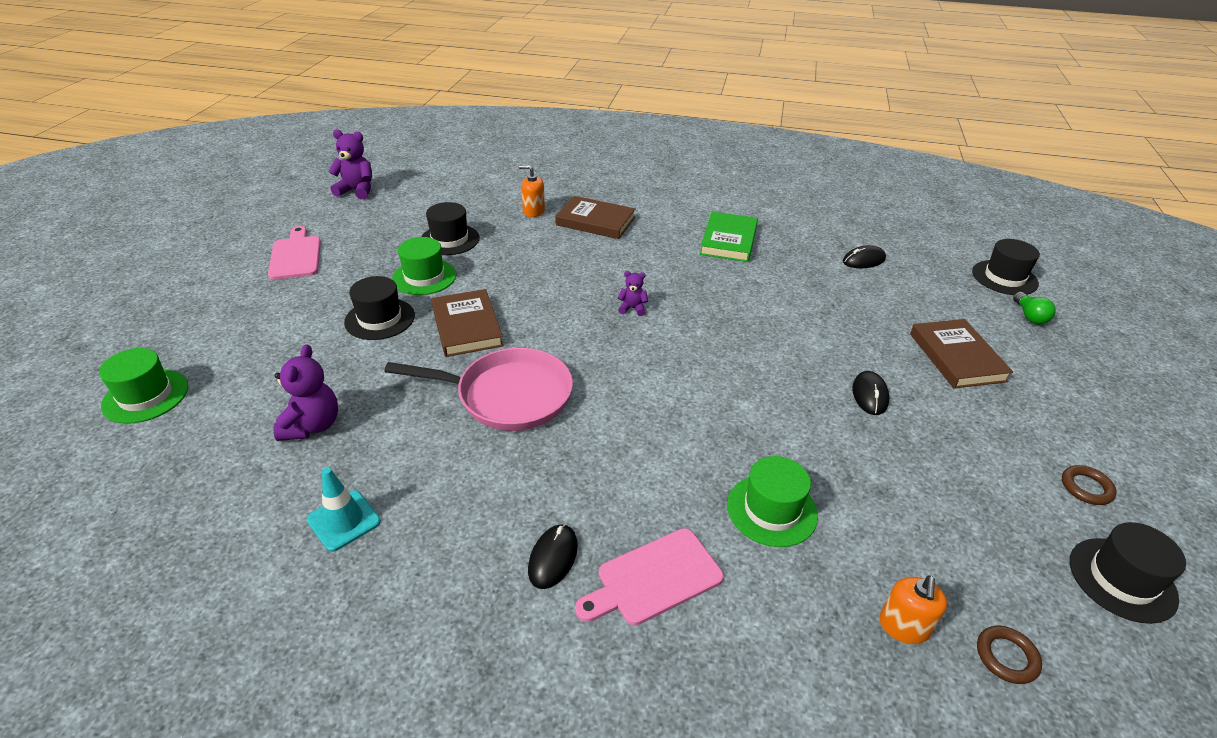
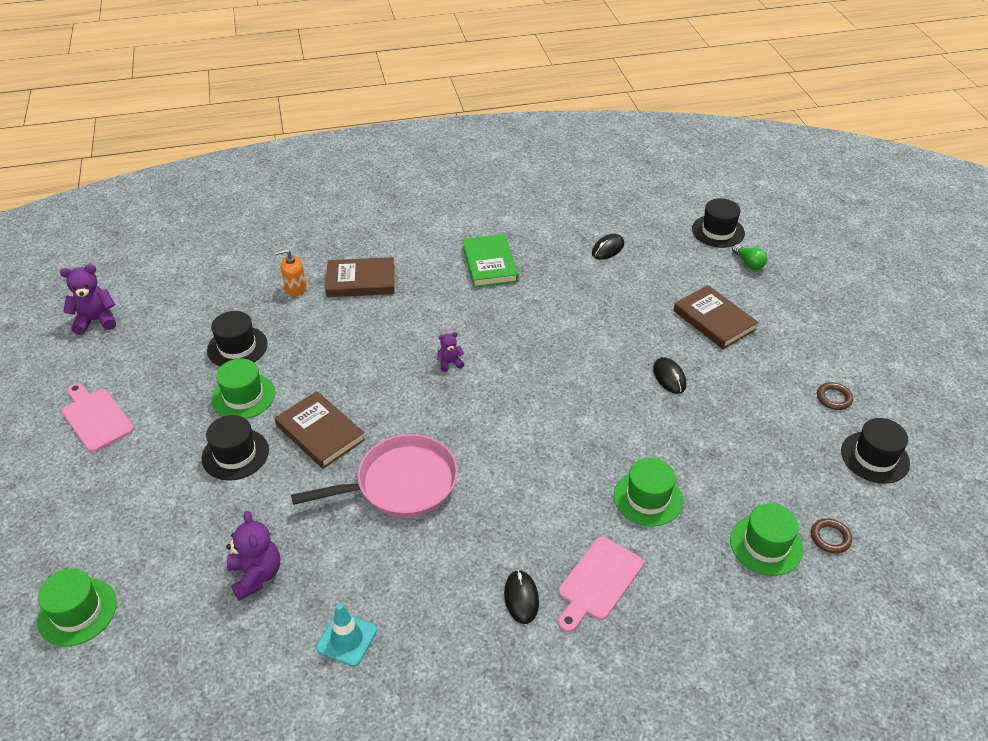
camera: 25 degrees left, 5 degrees up
(903, 626) = (766, 545): orange soap dispenser -> green hat

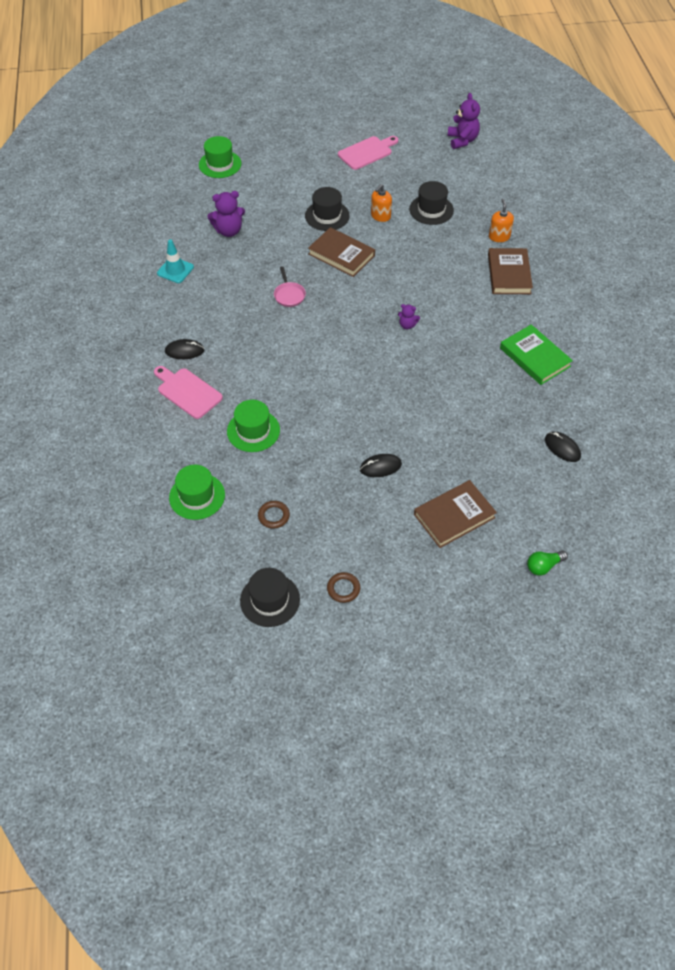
camera: 95 degrees right, 10 degrees up
(243, 396) = (380, 216): green hat -> orange soap dispenser
(320, 433) = (341, 255): brown book -> brown book turned 75 degrees clockwise
(401, 484) = (289, 295): pink pan -> pink pan, size x0.46
(450, 363) = (407, 325): purple teddy bear -> purple teddy bear turned 120 degrees clockwise
(489, 264) = (534, 357): green book -> green book turned 60 degrees clockwise
(718, 231) = (599, 550): black hat -> none
(830, 538) = (194, 541): brown ring -> brown ring (273, 516)

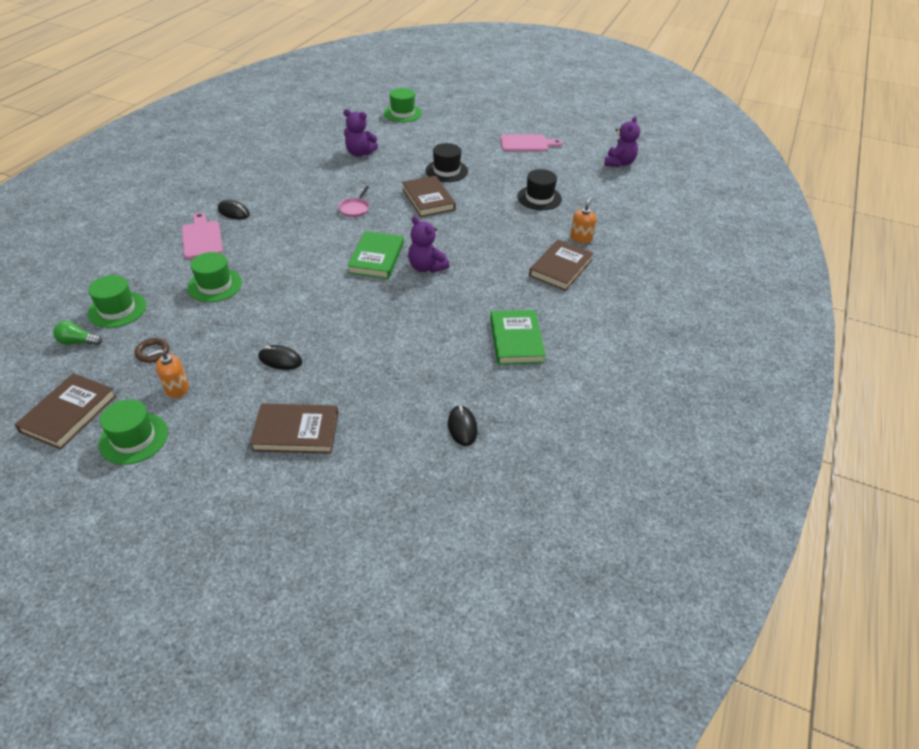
camera: 30 degrees right, 10 degrees down
(175, 270) = (291, 162): turquoise traffic cone -> none
(270, 600) = (69, 413): black hat -> brown book
(343, 589) = (134, 438): brown ring -> green hat
(359, 336) = (376, 258): none -> green book
(380, 216) = (490, 186): orange soap dispenser -> orange soap dispenser (176, 388)
(407, 325) = (426, 267): purple teddy bear -> purple teddy bear, size x1.80
(543, 566) = (328, 523): green light bulb -> green light bulb (78, 342)

